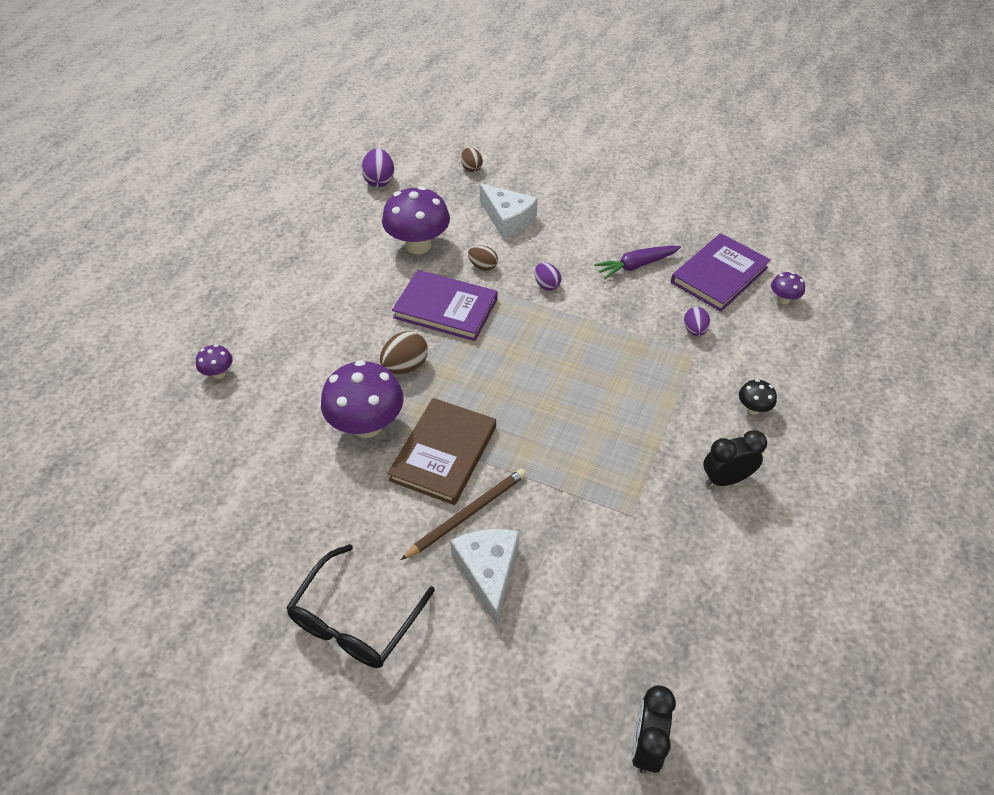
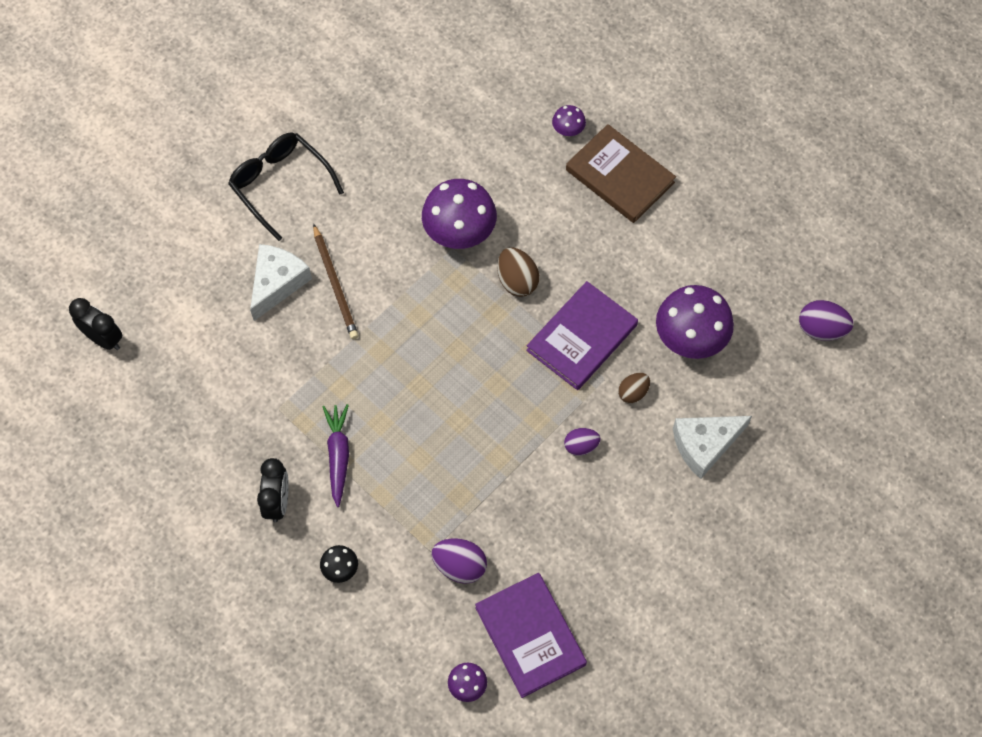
camera: 110 degrees right, 15 degrees up
(444, 453) = (403, 284): brown book -> brown book (619, 176)
(471, 168) = (816, 437): brown egg -> none
(488, 572) = (277, 283): white cheese -> white cheese turned 75 degrees counterclockwise
(636, 265) = (578, 553): purple carrot -> purple carrot (338, 456)
(694, 330) = (460, 566): purple egg -> purple egg, size x1.51

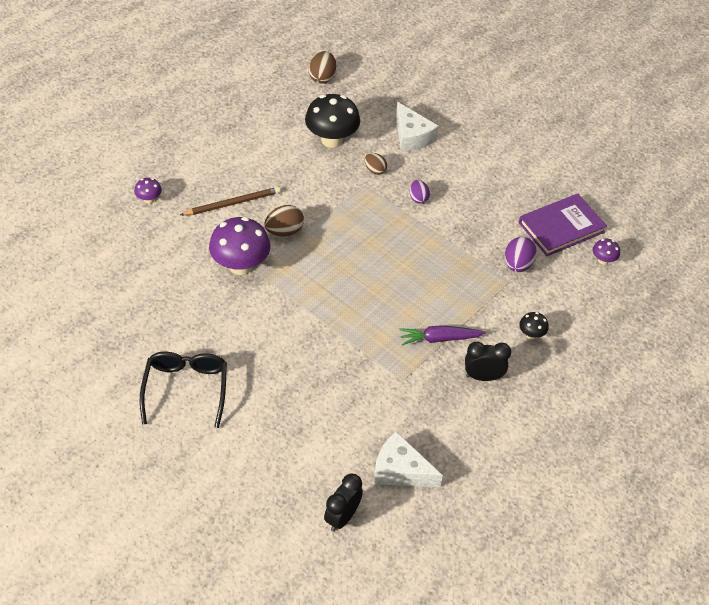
camera: 95 degrees left, 15 degrees down
(277, 283) = (285, 386): white cheese -> white cheese (400, 470)
(280, 185) = (186, 389): black glasses -> black glasses turned 135 degrees clockwise
(335, 284) = (286, 346): brown pencil -> brown pencil (233, 203)
(582, 338) = (332, 196): purple book -> none
(619, 176) = (194, 171): brown book -> none
(690, 339) = (331, 140): purple mushroom -> black mushroom
(821, 329) = (322, 77): purple egg -> brown egg

